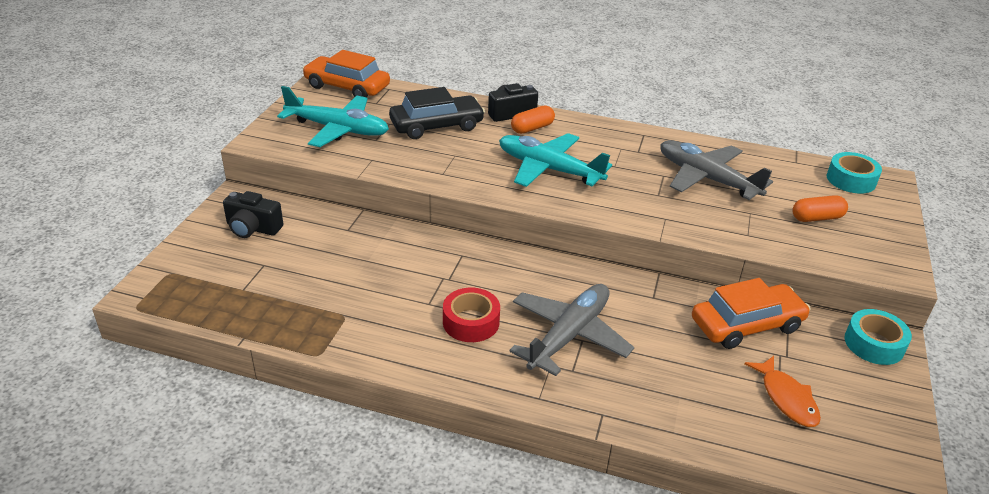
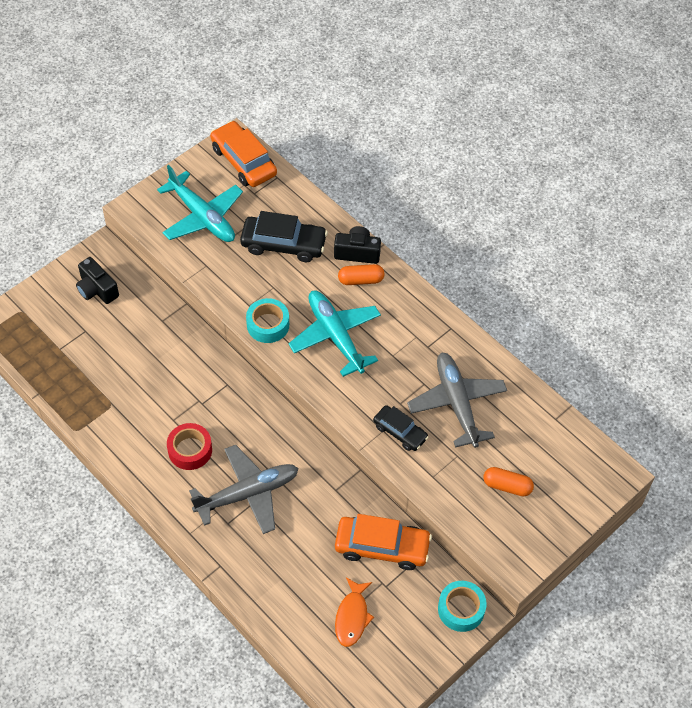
camera: 30 degrees right, 20 degrees up
(681, 214) = (400, 432): none -> black car
(851, 180) = (582, 460): turquoise tape -> turquoise tape (268, 325)

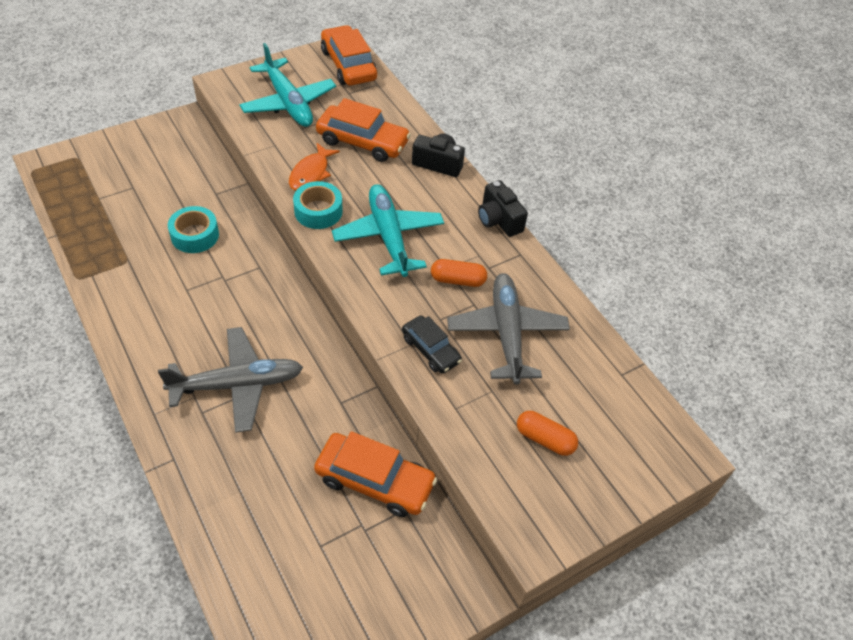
camera: 10 degrees right, 5 degrees down
(97, 289) = (162, 153): black camera -> black camera (499, 220)
(190, 450) = (191, 324): red tape -> none
(283, 244) = (362, 142): black car -> orange car
(352, 617) = (310, 559): orange fish -> orange fish (311, 173)
(361, 280) = (434, 189): orange capsule -> orange capsule (458, 280)
(461, 609) = (451, 582): turquoise tape -> turquoise tape (195, 235)

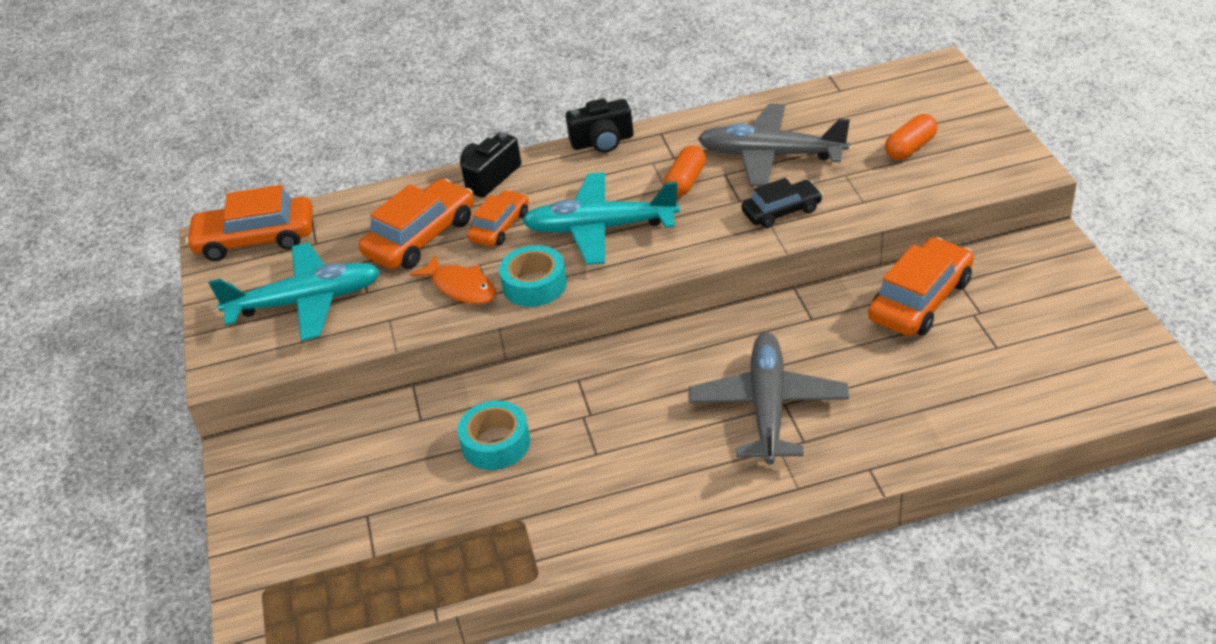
camera: 65 degrees left, 10 degrees down
(381, 180) = (500, 226): none -> orange car

